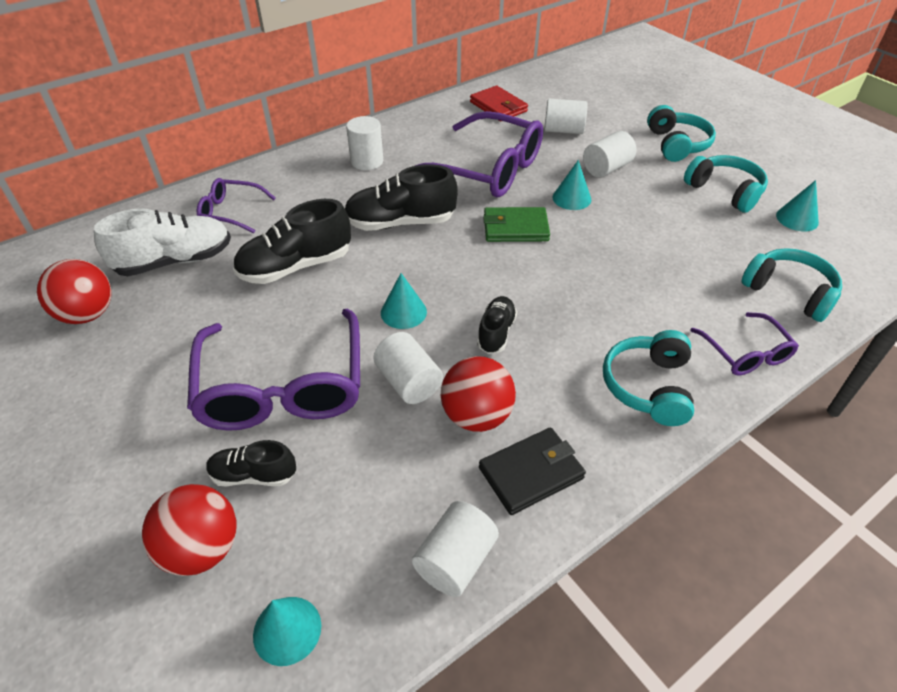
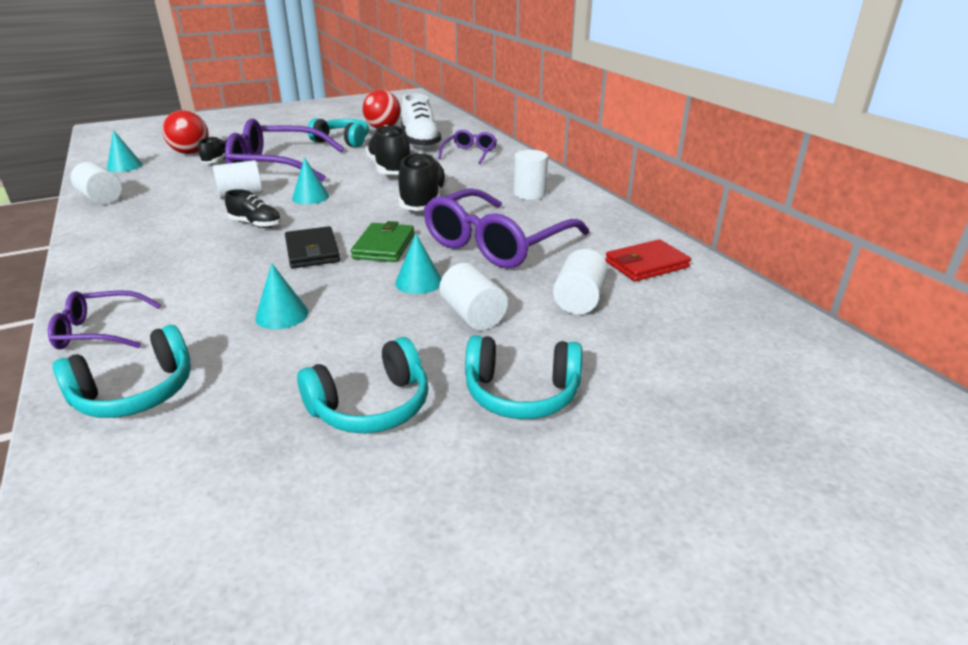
camera: 100 degrees right, 15 degrees down
(476, 416) = (187, 211): red ball -> none
(531, 473) = (122, 222): black wallet -> black wallet (312, 251)
(648, 386) = (130, 273): turquoise headphones -> turquoise headphones (343, 141)
(797, 219) = (258, 463): turquoise cone -> turquoise cone (282, 315)

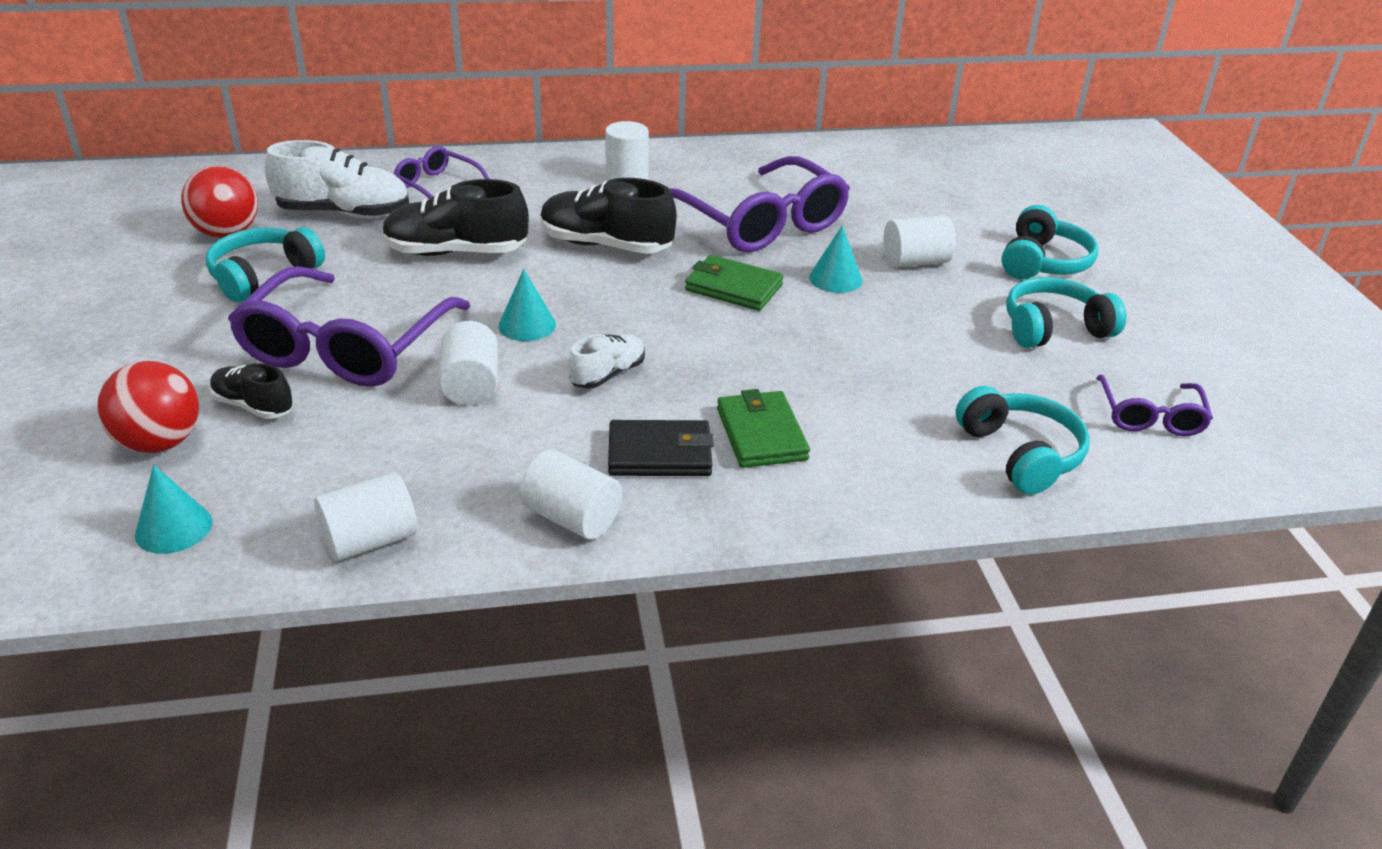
camera: 75 degrees left, 5 degrees up
(100, 331) = (888, 490): purple glasses -> purple glasses (1150, 416)
(182, 277) = (761, 434): none -> green wallet
(256, 224) = (608, 374): black shoe -> white shoe
(282, 315) = (884, 364): turquoise cone -> none
(312, 251) = (725, 336): black wallet -> black wallet (660, 454)
(371, 406) = (1054, 328): turquoise headphones -> turquoise headphones turned 90 degrees counterclockwise
(579, 300) = (901, 209): white cylinder -> white cylinder (572, 518)
(646, 264) = (842, 164): red wallet -> none

